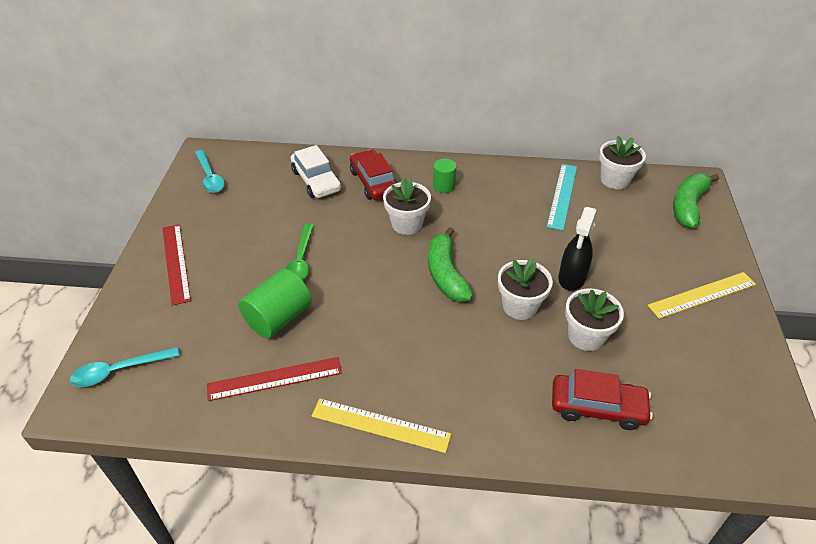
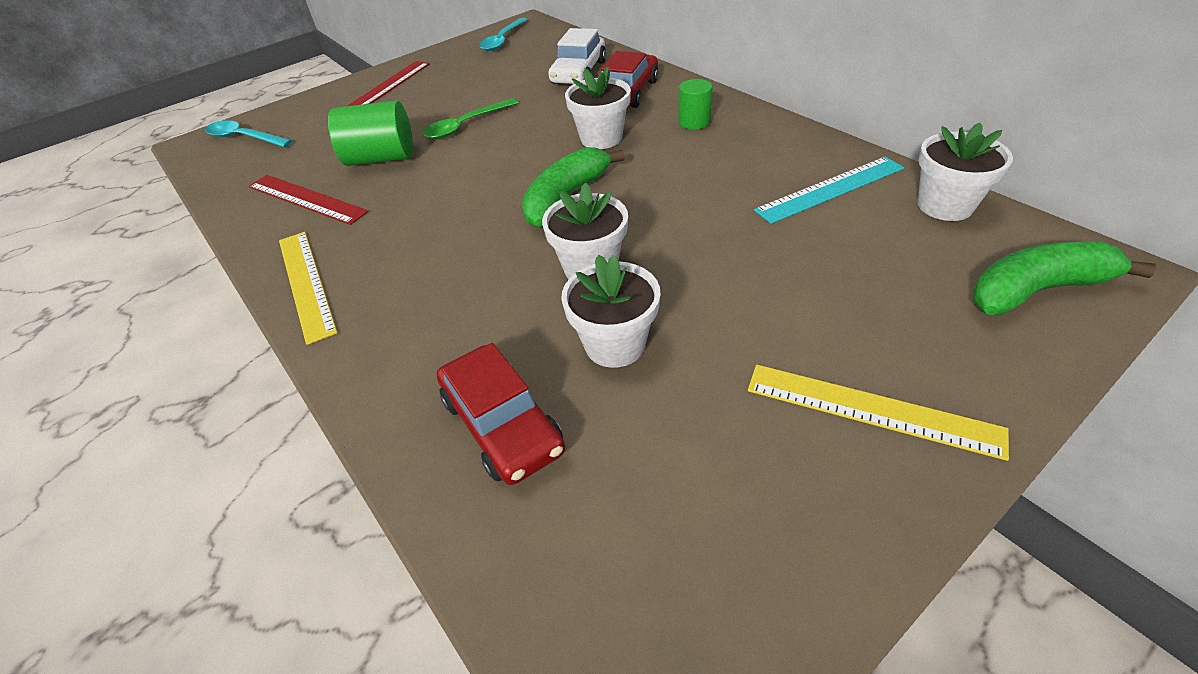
camera: 50 degrees right, 0 degrees up
(571, 278) = (699, 276): black spray bottle -> none

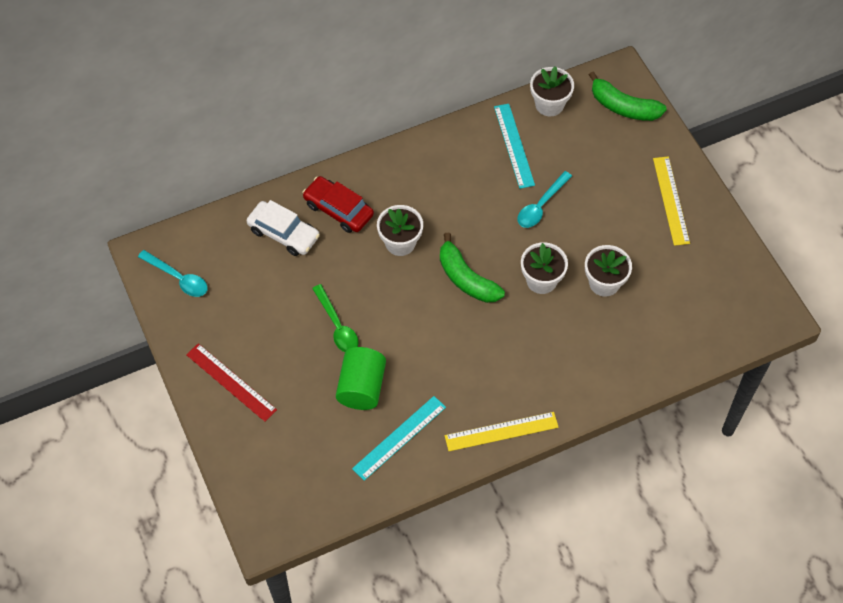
camera: 80 degrees left, 15 degrees up
(244, 138) = (274, 495): turquoise spoon -> turquoise spoon (541, 206)
(306, 199) = (399, 437): red ruler -> turquoise ruler
(502, 424) = (640, 339): red car -> none
(694, 122) = (404, 183): green cylinder -> none
(871, 409) = (671, 200): yellow ruler -> yellow ruler turned 45 degrees counterclockwise
(1037, 290) = (623, 107): green banana -> green banana turned 60 degrees counterclockwise

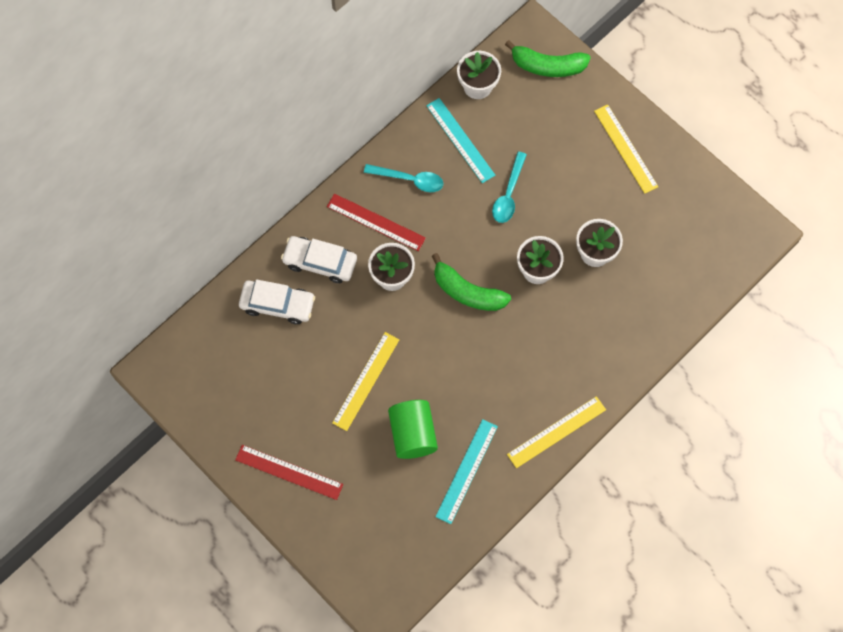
camera: 20 degrees left, 10 degrees up
(178, 278) = (195, 385): turquoise spoon -> turquoise spoon (409, 180)
(337, 326) = (366, 381): green spoon -> yellow ruler
(338, 209) = (320, 262): red car -> white car
(405, 191) = (376, 222): none -> red ruler

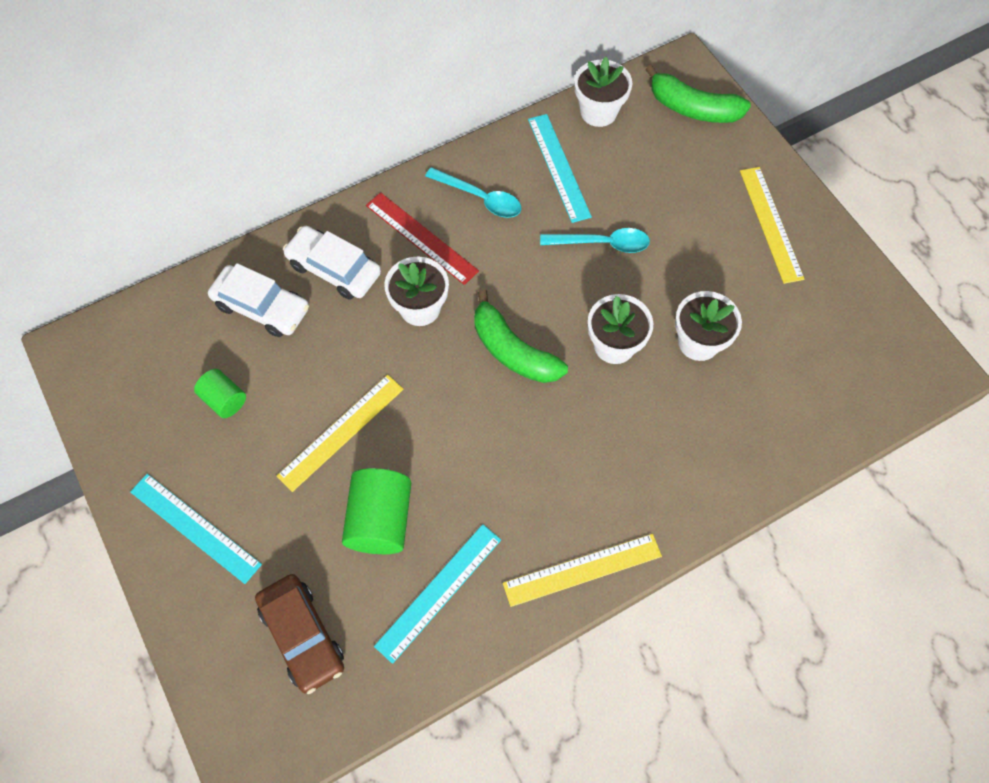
camera: 15 degrees right, 5 degrees down
(276, 379) = (224, 399): none -> green cylinder
(289, 472) = (195, 527): red ruler -> turquoise ruler
(386, 522) = (302, 635): none -> brown car
(508, 194) = (602, 243): turquoise spoon -> turquoise spoon turned 120 degrees counterclockwise

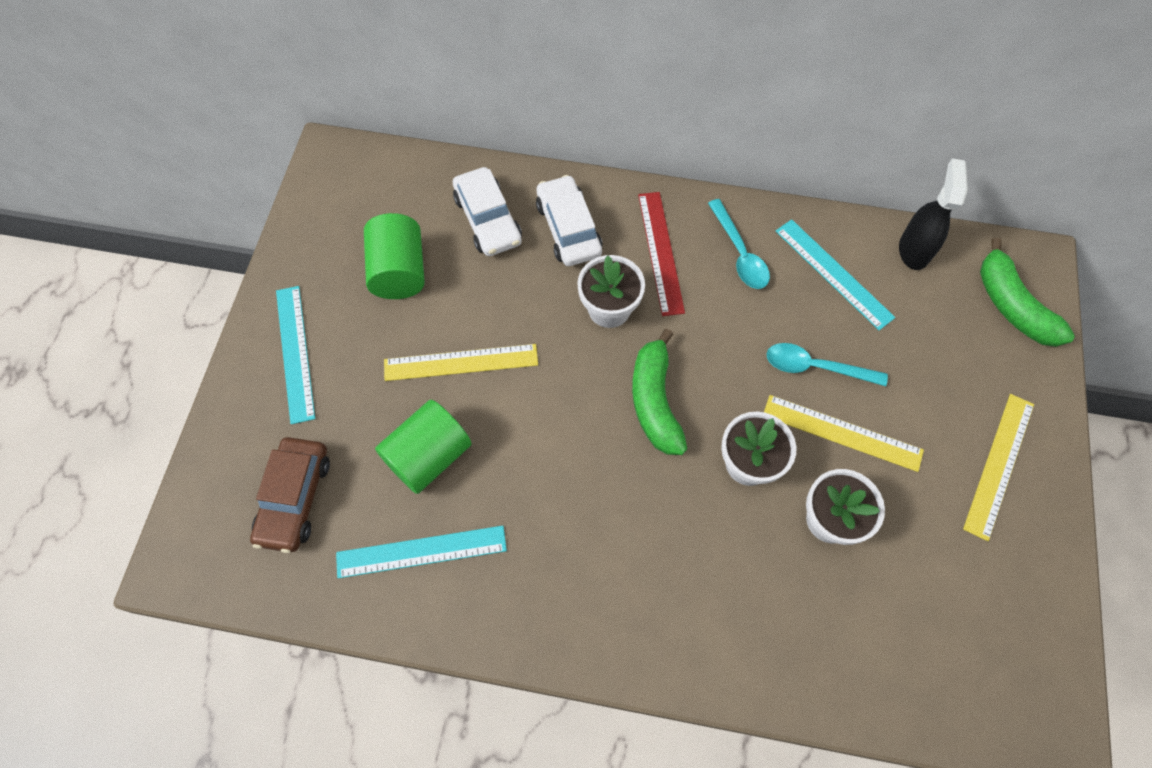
camera: 40 degrees right, 0 degrees up
(224, 399) = (399, 271): green cylinder -> green cylinder, size x1.70
(558, 167) = (833, 273): turquoise ruler -> turquoise ruler turned 60 degrees counterclockwise
(582, 569) = (550, 633): yellow ruler -> yellow ruler (842, 432)
(598, 112) = (914, 249): white flower pot -> black spray bottle
(602, 243) = (815, 367): turquoise spoon -> turquoise spoon turned 150 degrees clockwise

